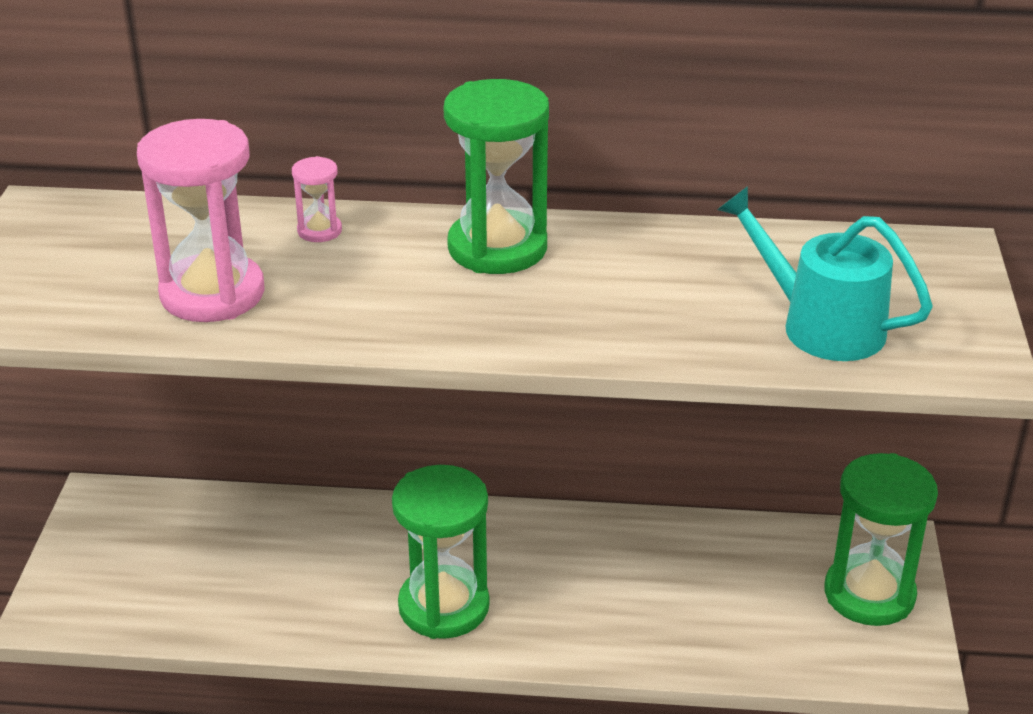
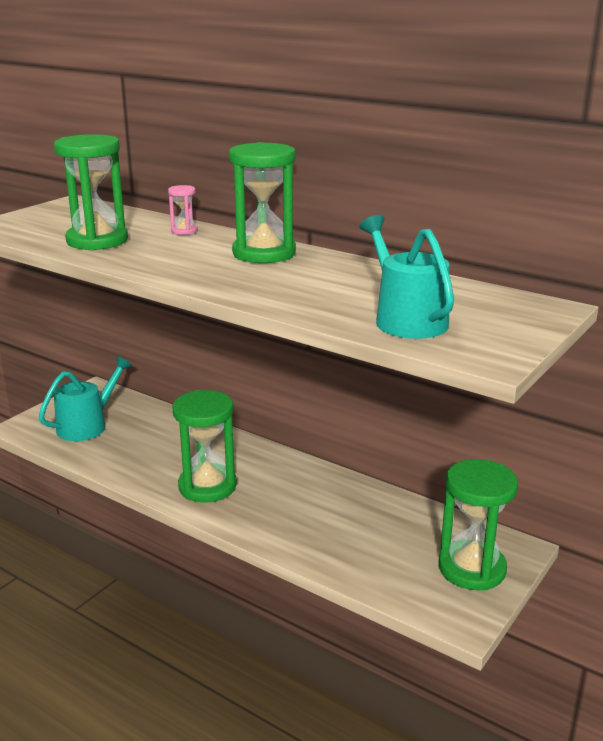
camera: 30 degrees right, 10 degrees down
(156, 571) = (87, 425): none -> turquoise watering can
(212, 294) = (97, 241): pink hourglass -> green hourglass

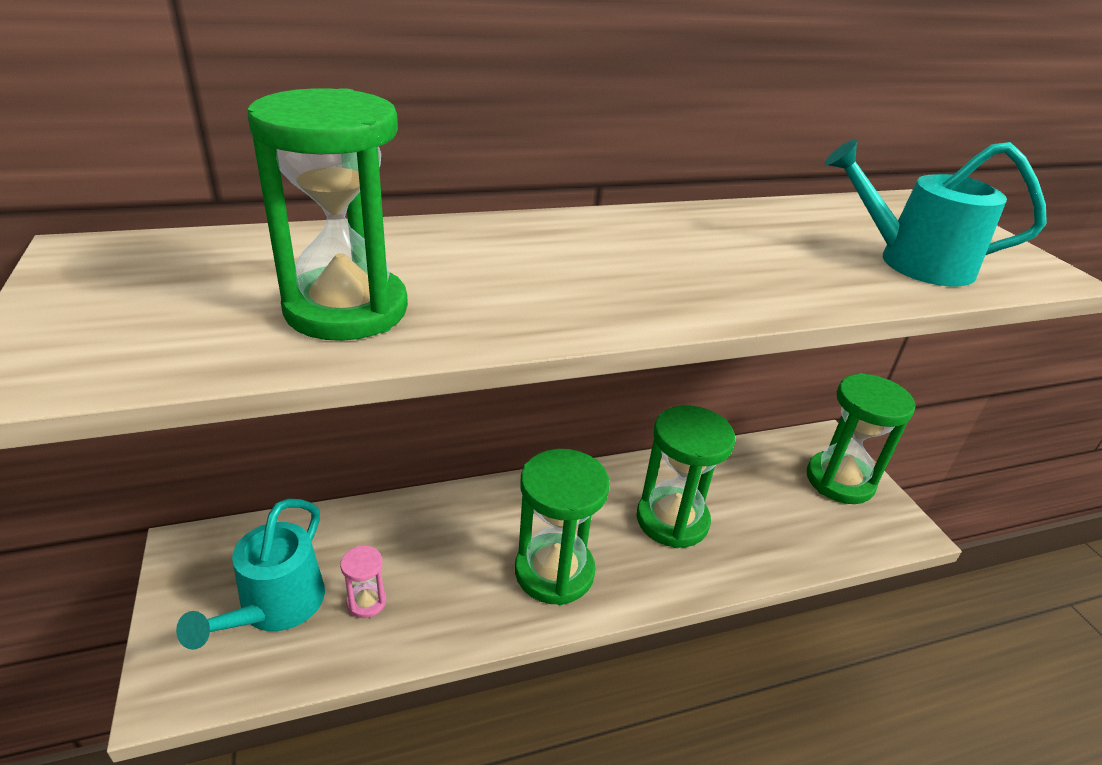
camera: 55 degrees left, 10 degrees up
(87, 425) = (275, 607): turquoise watering can -> turquoise watering can turned 150 degrees counterclockwise
(184, 231) = (422, 240): pink hourglass -> pink hourglass (366, 602)
(264, 253) = (600, 236): green hourglass -> green hourglass (672, 520)

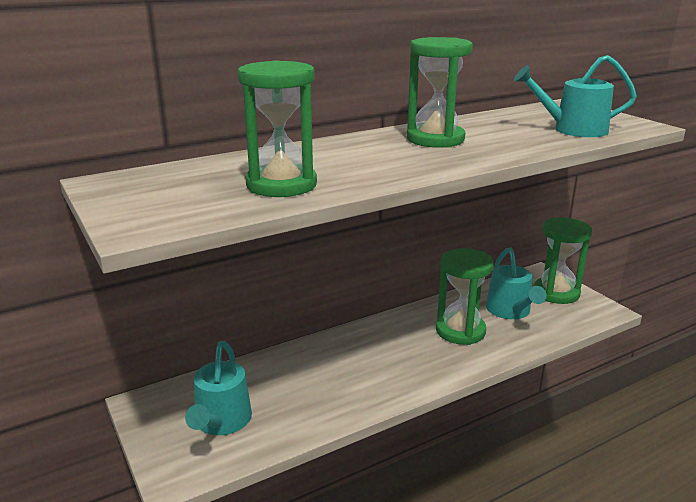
camera: 10 degrees left, 10 degrees down
(366, 602) = (281, 408): pink hourglass -> none
(554, 572) = (397, 370): green hourglass -> green hourglass (435, 139)
(759, 500) = (510, 311): none -> turquoise watering can

